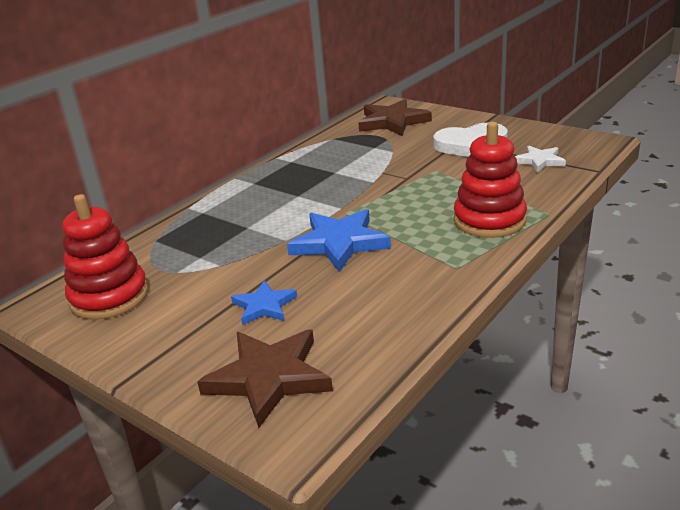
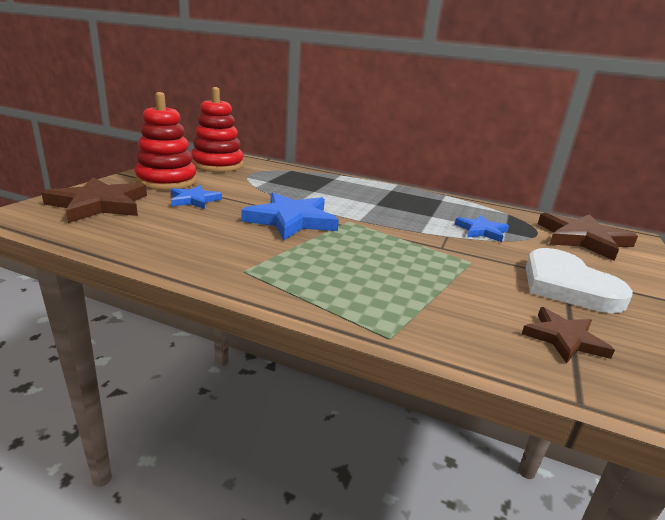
camera: 70 degrees right, 5 degrees down
(373, 156) = (481, 231): none -> blue star
(489, 220) = (356, 292): red stacking toy -> red stacking toy (166, 181)
(539, 161) = (564, 338): white star -> brown star

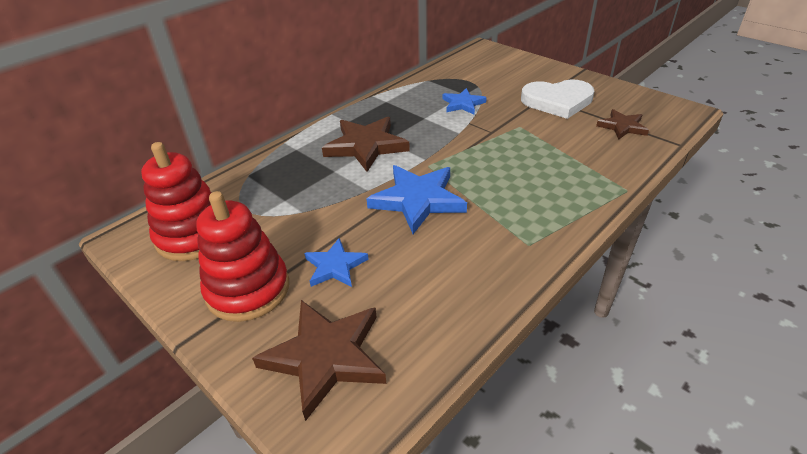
camera: 65 degrees left, 15 degrees up
(583, 239) = (485, 68): brown star -> brown star (366, 146)

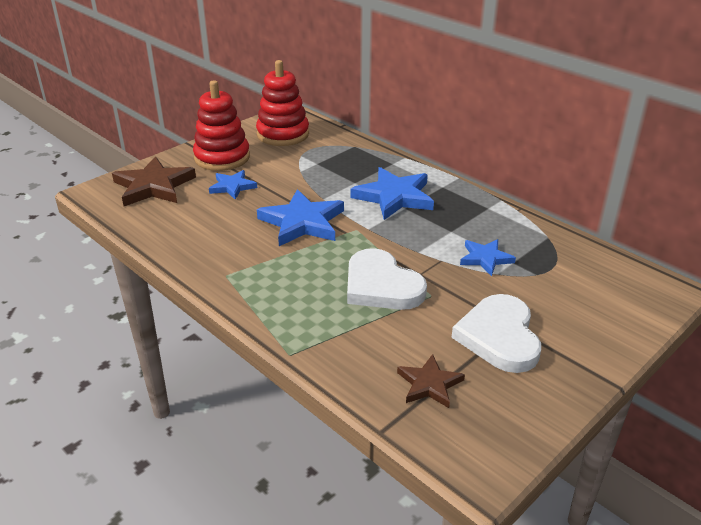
camera: 90 degrees right, 5 degrees down
(366, 146) = (394, 197): brown star -> blue star
(514, 149) = (381, 285): none -> white heart

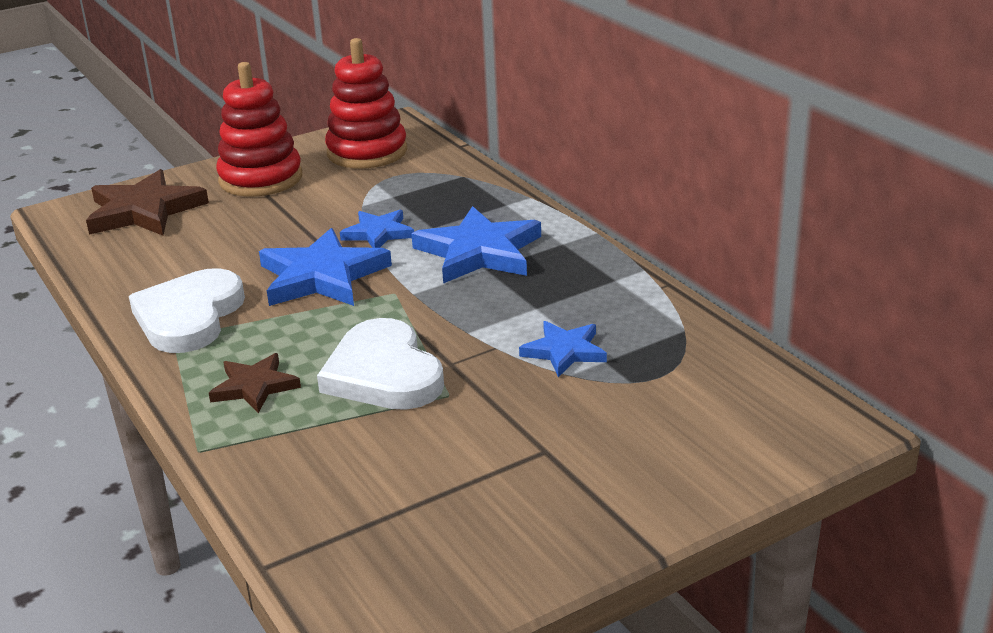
camera: 15 degrees right, 5 degrees down
(232, 187) = (252, 220): blue star -> blue star (378, 233)
(429, 384) = (371, 514): brown star -> brown star (254, 386)
(499, 337) = (516, 463): white heart -> white heart (189, 316)

